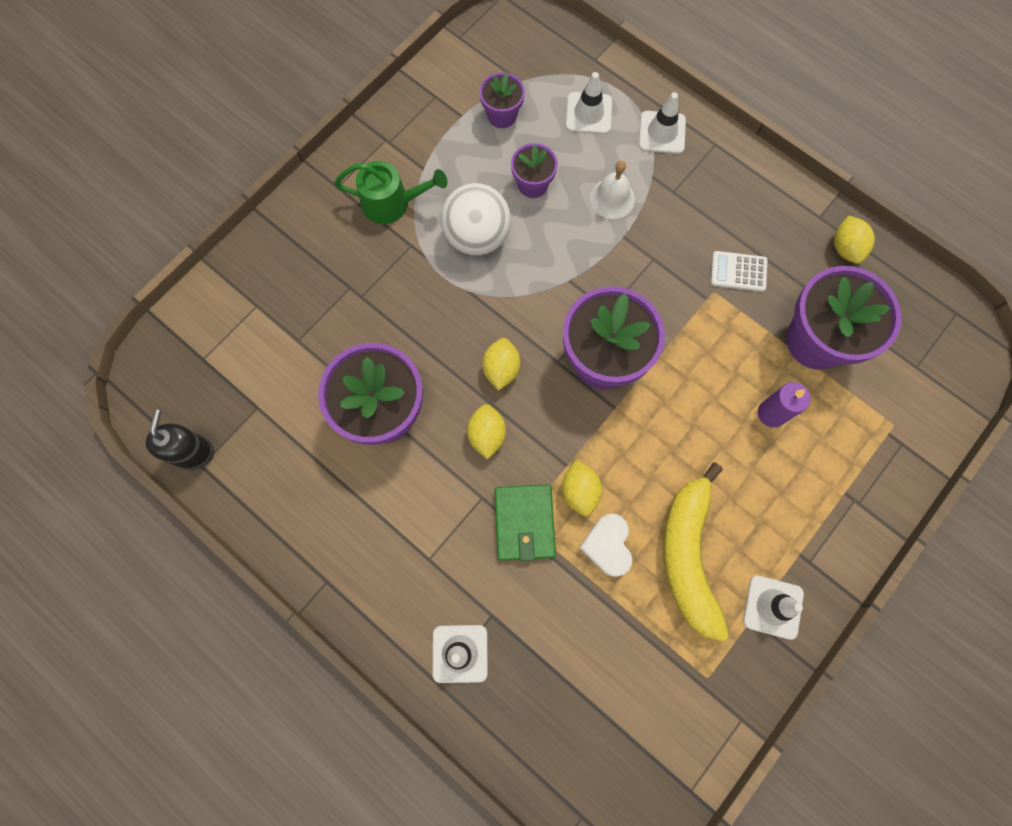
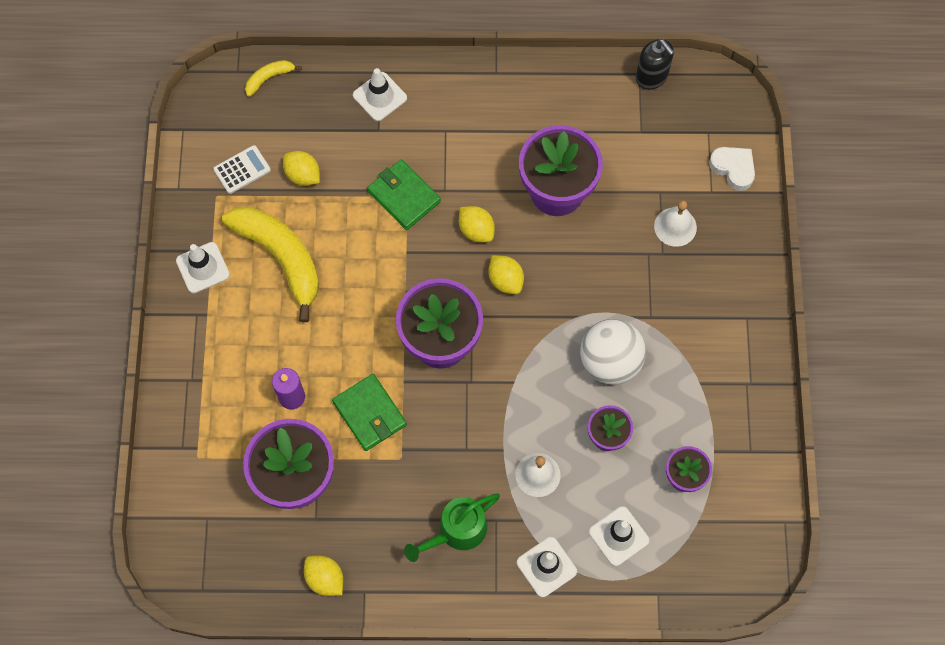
camera: 140 degrees right, 5 degrees down
(316, 300) = (675, 226): none -> white bell
(392, 203) = (695, 337): green watering can -> green watering can (457, 531)
(555, 777) = (269, 78): none -> yellow banana
(580, 491) = (384, 243): yellow lemon -> yellow lemon (303, 175)
(607, 546) = (338, 223): white heart -> white heart (733, 168)
(712, 347) = (369, 413): none -> green wallet
(738, 272) = (394, 490): white calculator -> white calculator (242, 170)

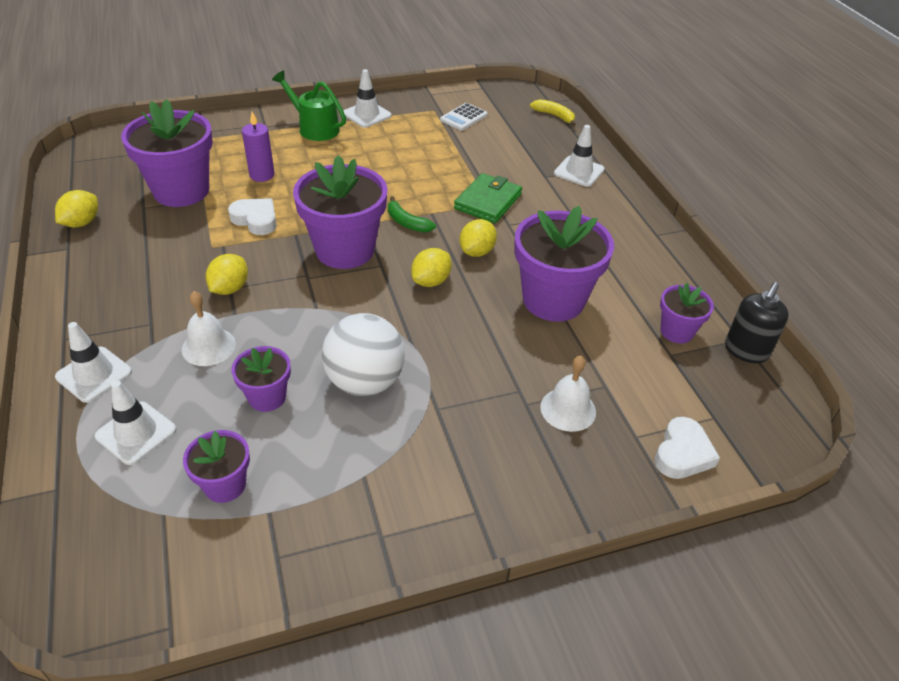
camera: 70 degrees right, 25 degrees down
(242, 170) = (463, 117): white calculator -> white calculator turned 90 degrees clockwise
(281, 258) = (393, 148): yellow banana -> none
(303, 175) = (476, 146): yellow lemon -> yellow lemon (229, 288)
(369, 413) = (256, 220): green wallet -> white heart
(415, 278) = (407, 222): none -> green banana
(457, 531) = (135, 297): green watering can -> green watering can (315, 128)
(618, 115) = (677, 331): none -> purple flower pot

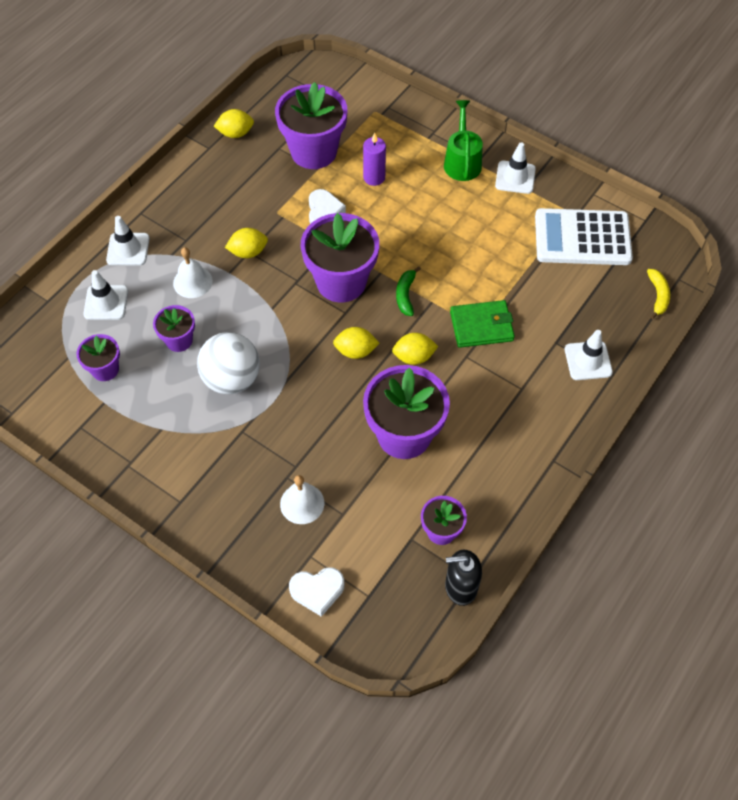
camera: 55 degrees right, 15 degrees up
(463, 117) = (582, 238): white calculator -> white calculator, size x2.09

